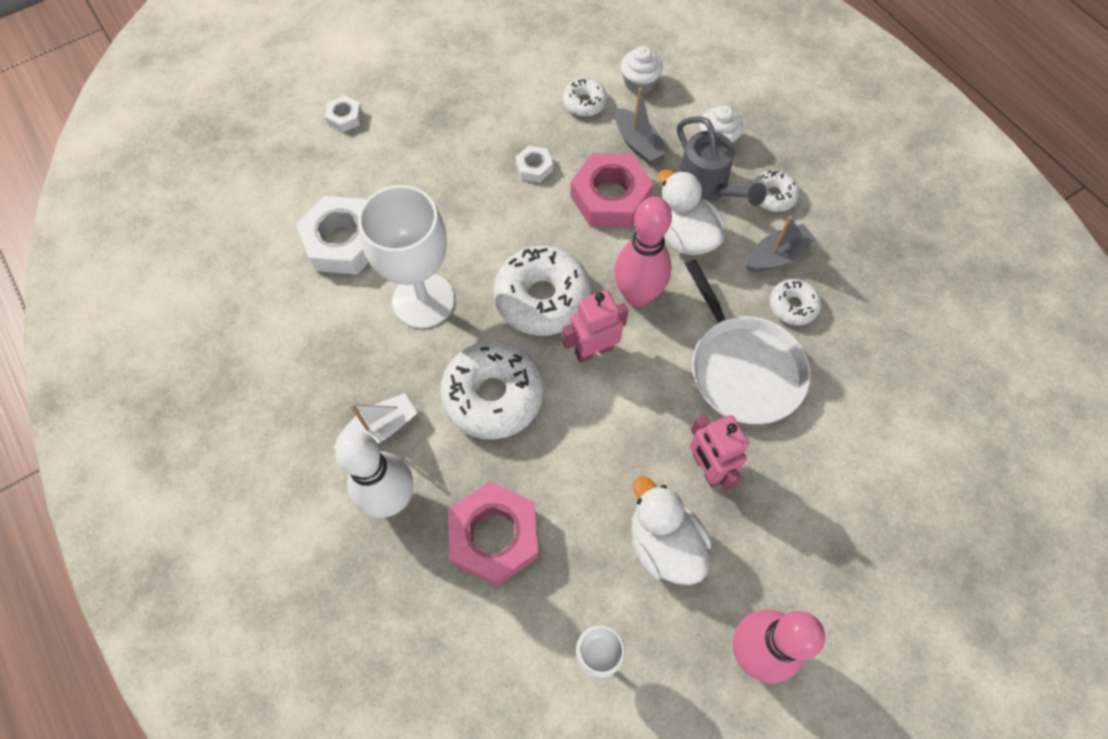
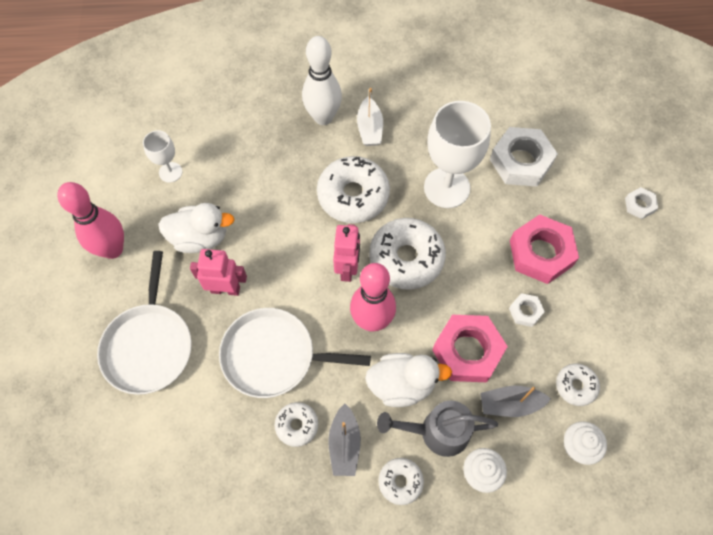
camera: 120 degrees right, 0 degrees up
(494, 536) = (267, 156): pink nut -> pink nut (541, 253)
(830, 509) = (149, 346): none -> white pan

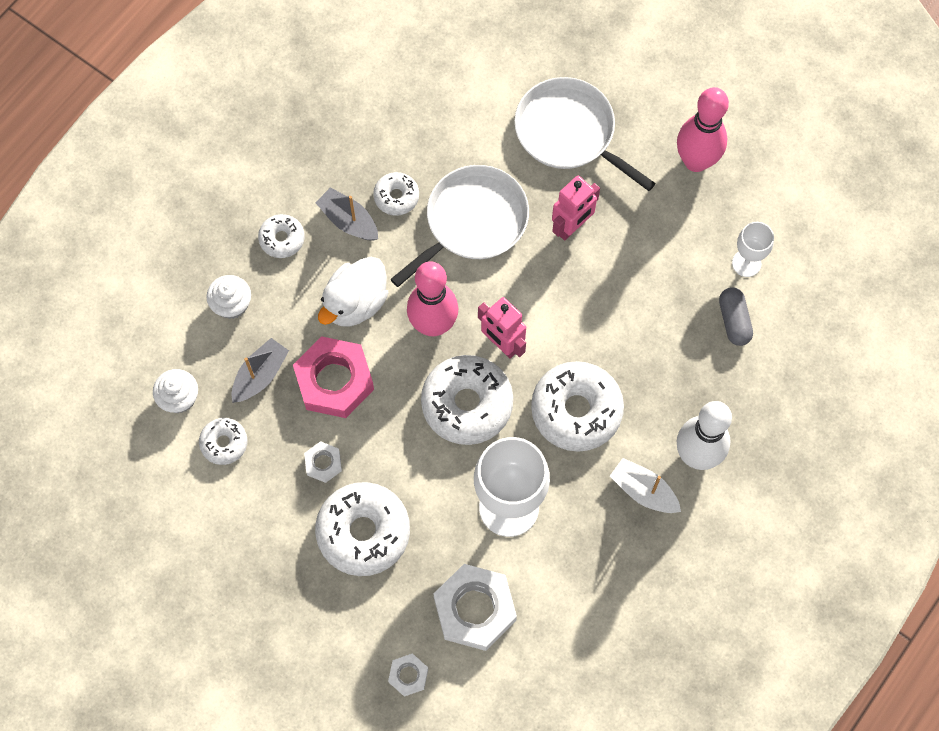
camera: 130 degrees right, 5 degrees up
(200, 238) = (645, 241): white duck -> none
(217, 154) = (734, 321): none -> grey capsule
(437, 431) = (293, 298): grey watering can -> none
(541, 253) = (363, 532): pink nut -> white donut
(639, 205) = (325, 681): white nut -> white nut (408, 675)

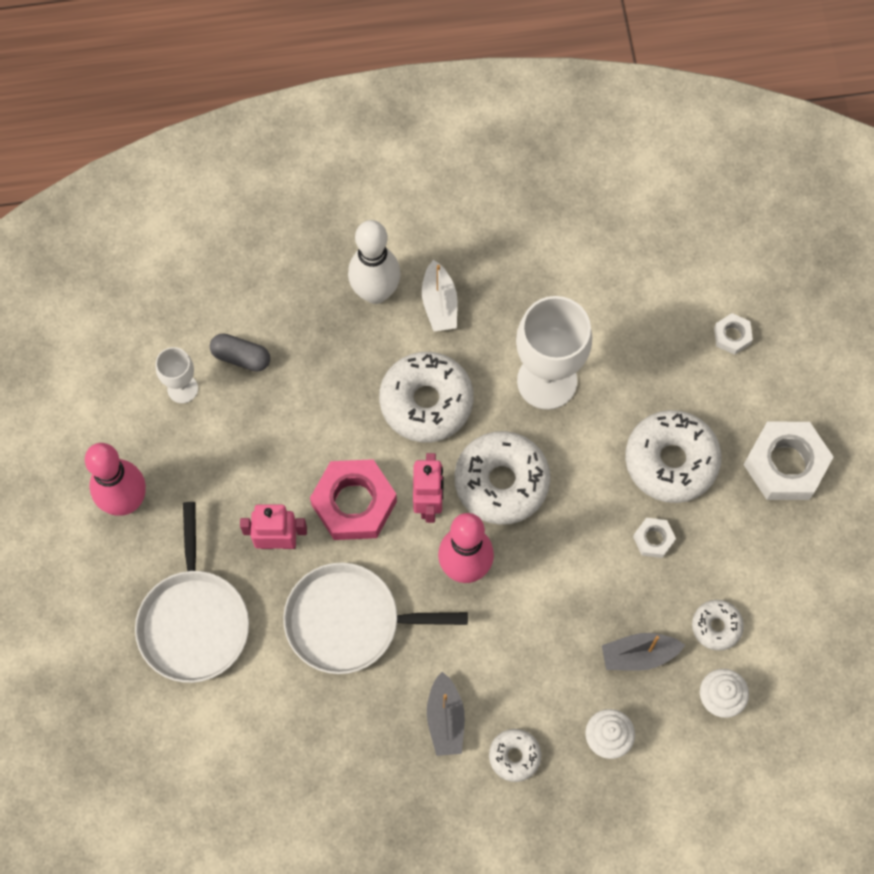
camera: 135 degrees left, 0 degrees up
(334, 381) = (584, 595): pink nut -> pink nut (354, 503)
(355, 303) = (508, 643): white duck -> none
(396, 197) = (387, 702): white donut -> none
(474, 609) = (642, 336): white nut -> white nut (785, 464)
(734, 321) = (241, 357): grey capsule -> grey capsule turned 75 degrees clockwise

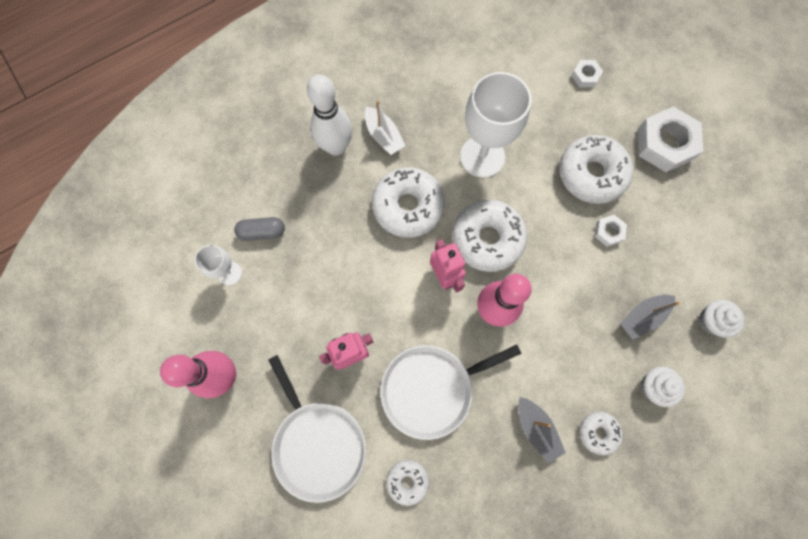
camera: 25 degrees left, 5 degrees up
(354, 503) = (393, 300): pink nut -> none
(716, 626) = (681, 273): white donut -> white donut (407, 481)

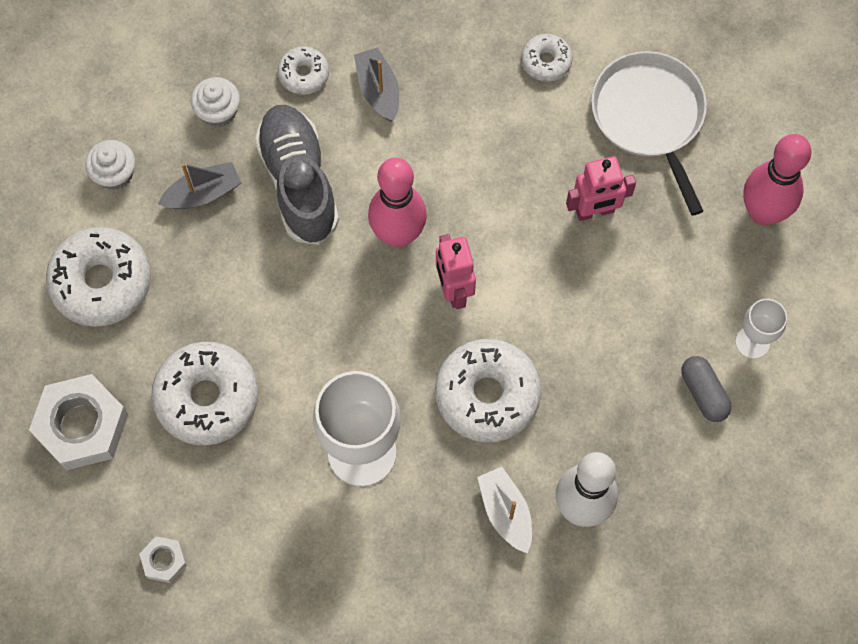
camera: 170 degrees left, 5 degrees down
(262, 232) = (703, 393): grey capsule -> grey capsule turned 60 degrees clockwise
(431, 389) = (498, 154): white pan -> none
(487, 239) = (383, 329): white donut -> white donut (101, 282)
(576, 338) = (298, 182): none -> grey shoe
(608, 232) = (210, 310): white nut -> none

